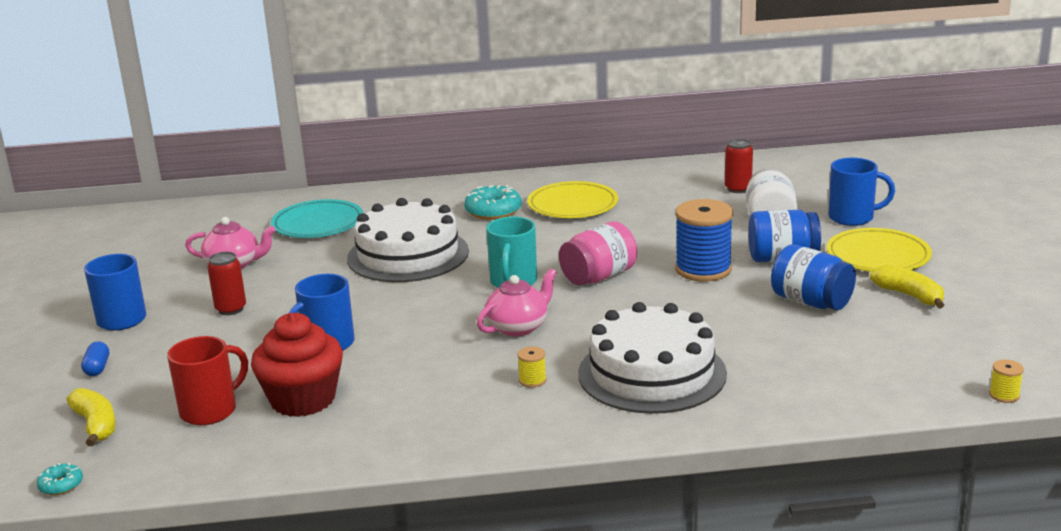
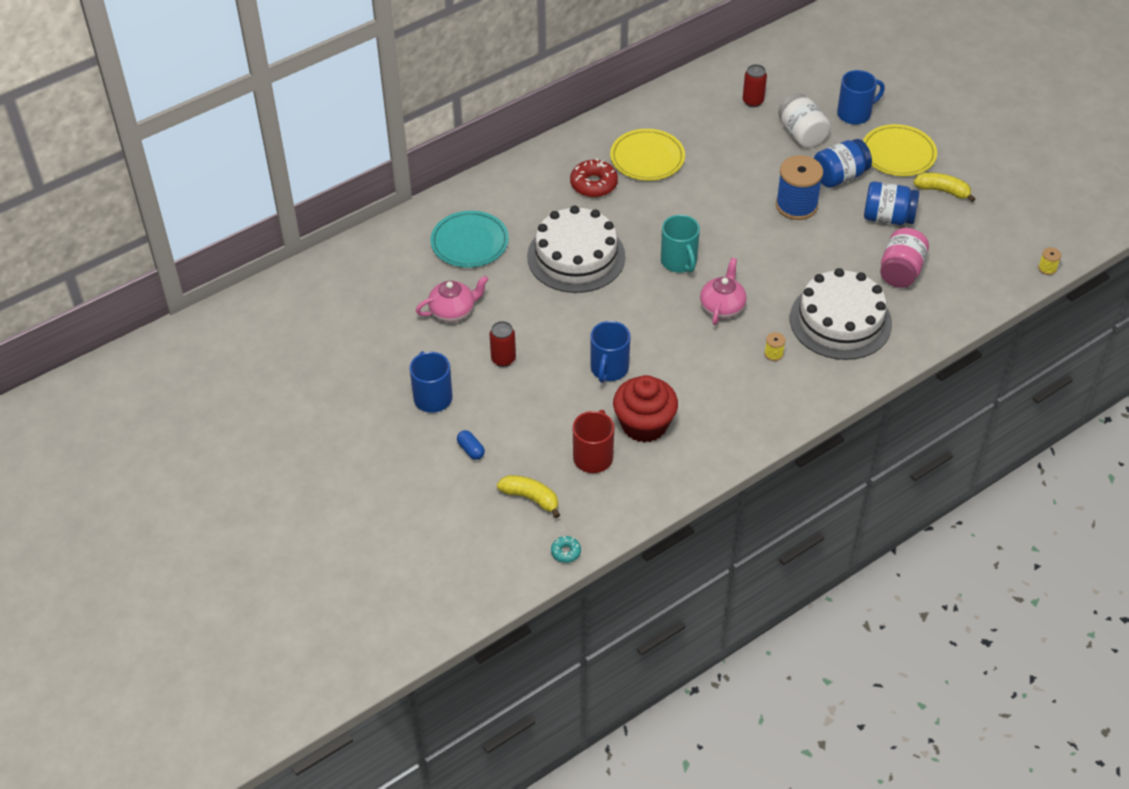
camera: 30 degrees left, 25 degrees up
(493, 211) = (593, 184): turquoise donut -> red donut
(599, 277) = (733, 236): pink jar -> pink jar (901, 271)

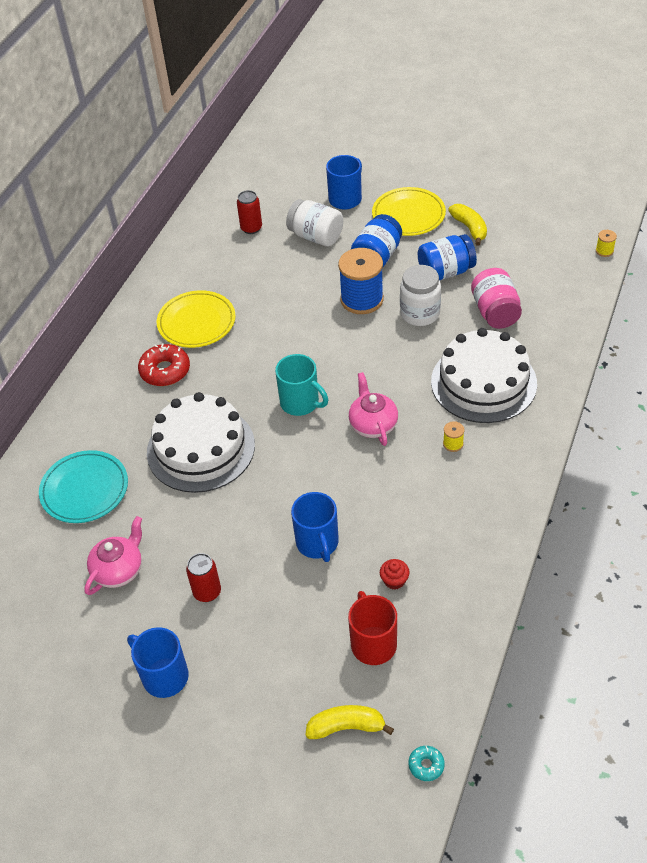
camera: 30 degrees left, 0 degrees up
(471, 450) = (246, 711): blue capsule -> none
(644, 424) = (394, 580): red cupcake -> red cupcake, size x0.41
(835, 241) = (420, 313): none -> white jar
(942, 191) = (469, 228): yellow banana -> yellow banana turned 75 degrees clockwise

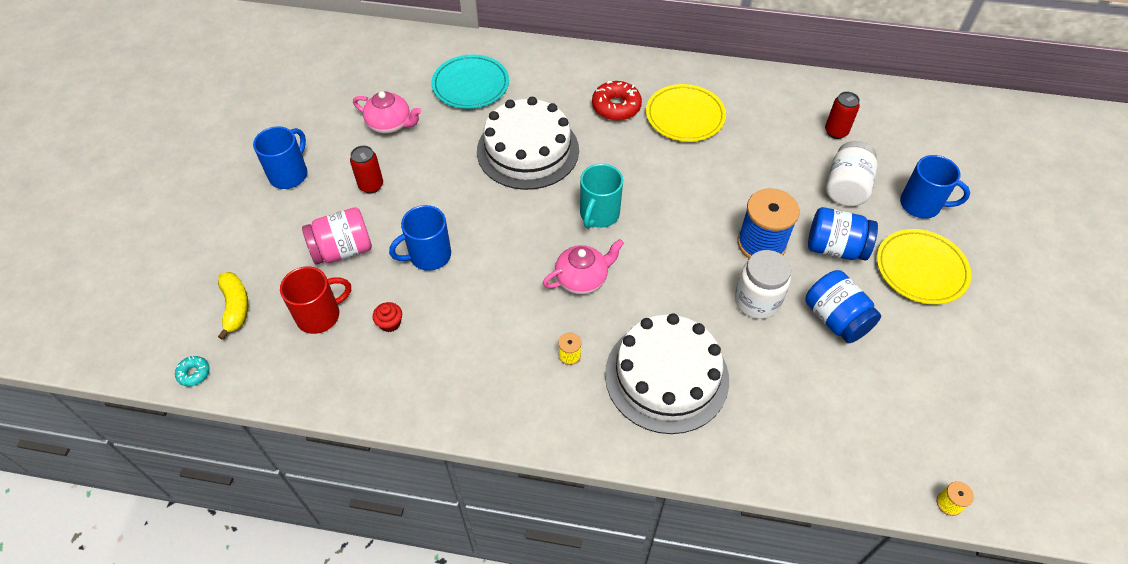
camera: 75 degrees right, 5 degrees up
(469, 228) = (925, 336): yellow banana -> none
(495, 312) = (784, 378): pink jar -> pink jar (342, 250)

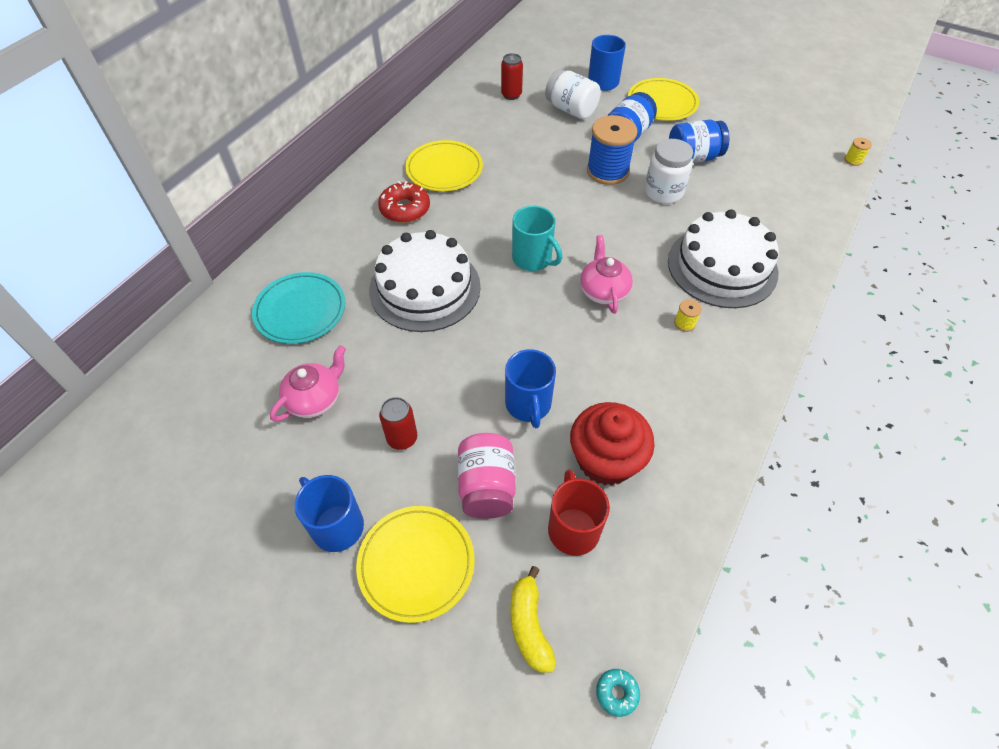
camera: 70 degrees left, 0 degrees up
(236, 307) = (529, 625): yellow banana -> yellow banana turned 105 degrees counterclockwise
(270, 227) = (416, 564): none -> yellow plate
(390, 323) = (606, 460): red cupcake -> red cupcake, size x2.44

